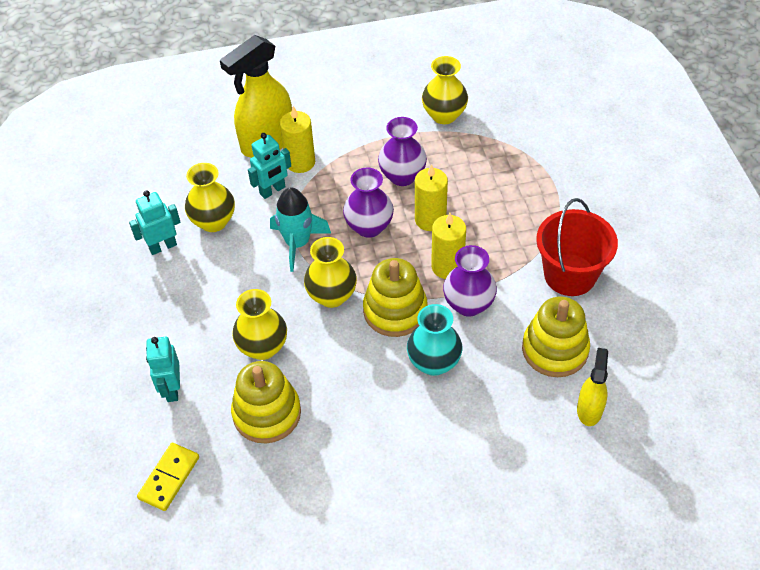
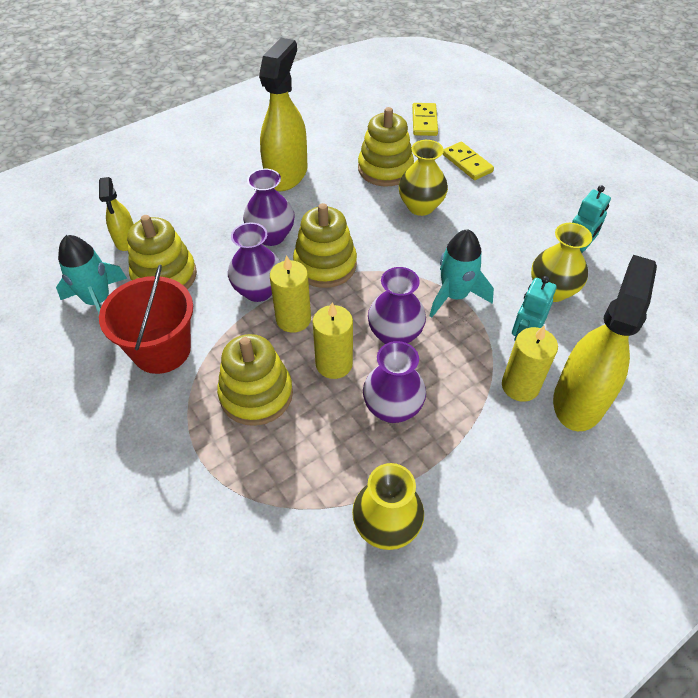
camera: 155 degrees right, 0 degrees up
(172, 389) = (467, 163): turquoise robot -> yellow domino
(332, 296) = (390, 260): yellow vase -> none
(383, 446) = (286, 174): none -> yellow spray bottle
(434, 362) = (271, 236): turquoise vase -> purple vase
(500, 216) = (256, 394): none -> yellow stacking toy
(624, 342) = (98, 301): none -> turquoise rocket

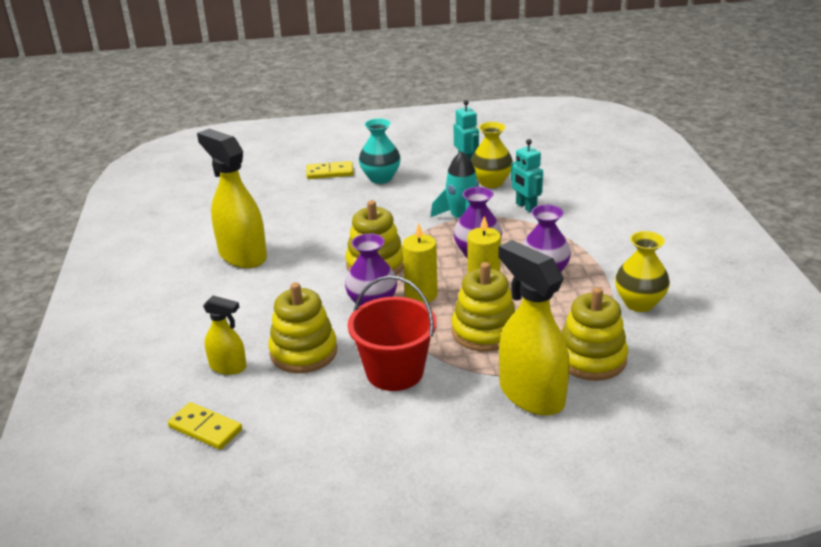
camera: 60 degrees left, 20 degrees down
(98, 301) = (296, 400): turquoise rocket -> none
(271, 236) = (313, 282): purple vase -> none
(385, 169) = (294, 208): yellow stacking toy -> yellow stacking toy (591, 359)
(420, 206) = (355, 205): yellow vase -> none
(424, 121) = (258, 175): yellow domino -> yellow domino (205, 428)
(486, 201) = (380, 178): none -> turquoise vase
(520, 386) = (562, 219): yellow candle -> none
(579, 400) = (588, 203): yellow spray bottle -> yellow spray bottle (531, 394)

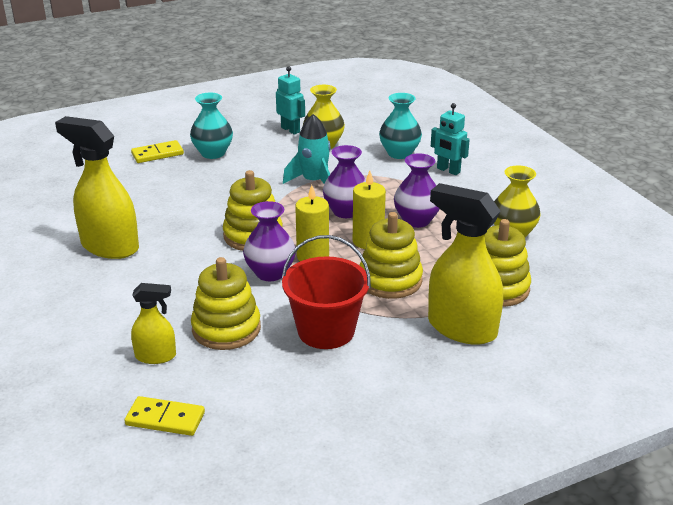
camera: 20 degrees left, 0 degrees up
(526, 207) = (368, 163): turquoise robot -> turquoise robot (448, 170)
(563, 201) = (399, 153): none -> turquoise vase

